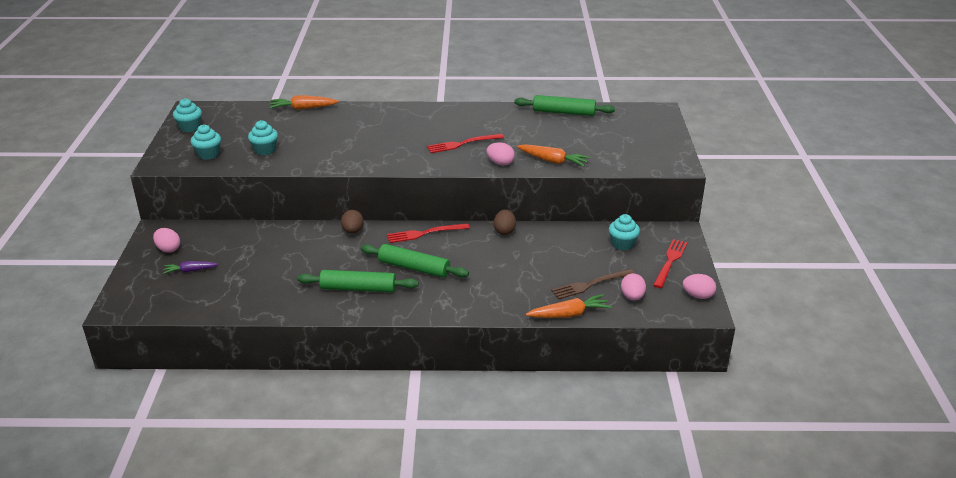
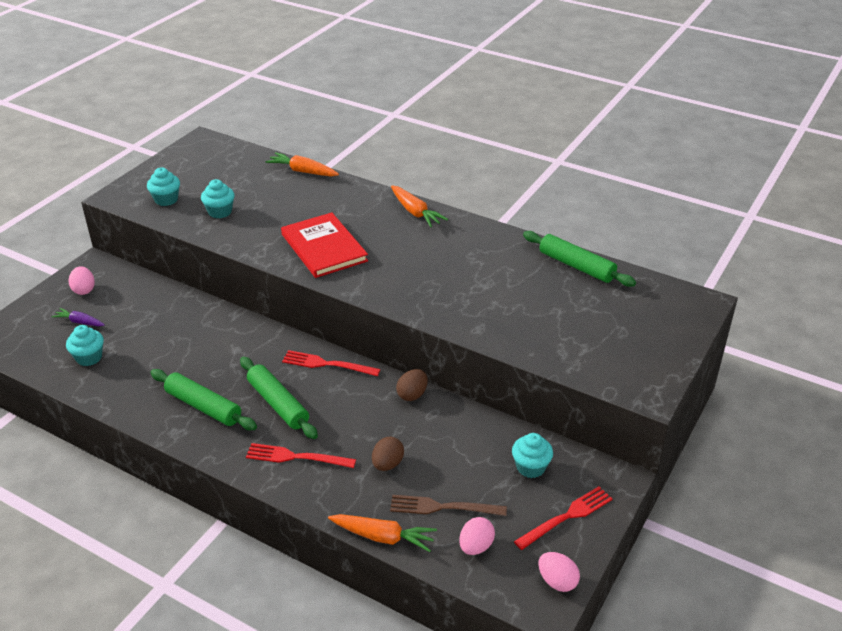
camera: 30 degrees right, 5 degrees up
(190, 127) = (180, 162): turquoise cupcake -> turquoise cupcake (89, 357)
(353, 231) = (260, 333): brown egg -> brown egg (387, 464)
(375, 150) = (324, 247): none -> red book
(462, 144) = (419, 271): red fork -> red fork (295, 457)
(500, 163) = (437, 312): pink egg -> none
(553, 161) = (499, 330): orange carrot -> orange carrot (415, 212)

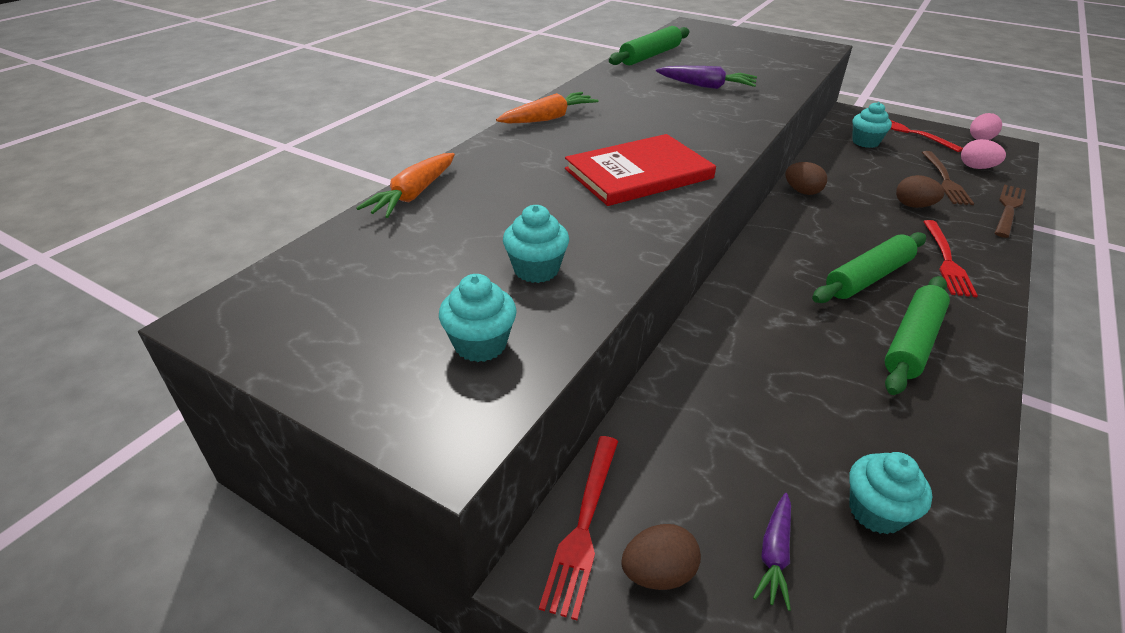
camera: 90 degrees left, 0 degrees up
(84, 290) = (658, 573): pink egg -> brown egg
(326, 364) = (776, 244): red fork -> red fork (583, 527)
(383, 537) = (1008, 208): orange carrot -> brown fork
(496, 292) = (706, 86): none -> purple carrot

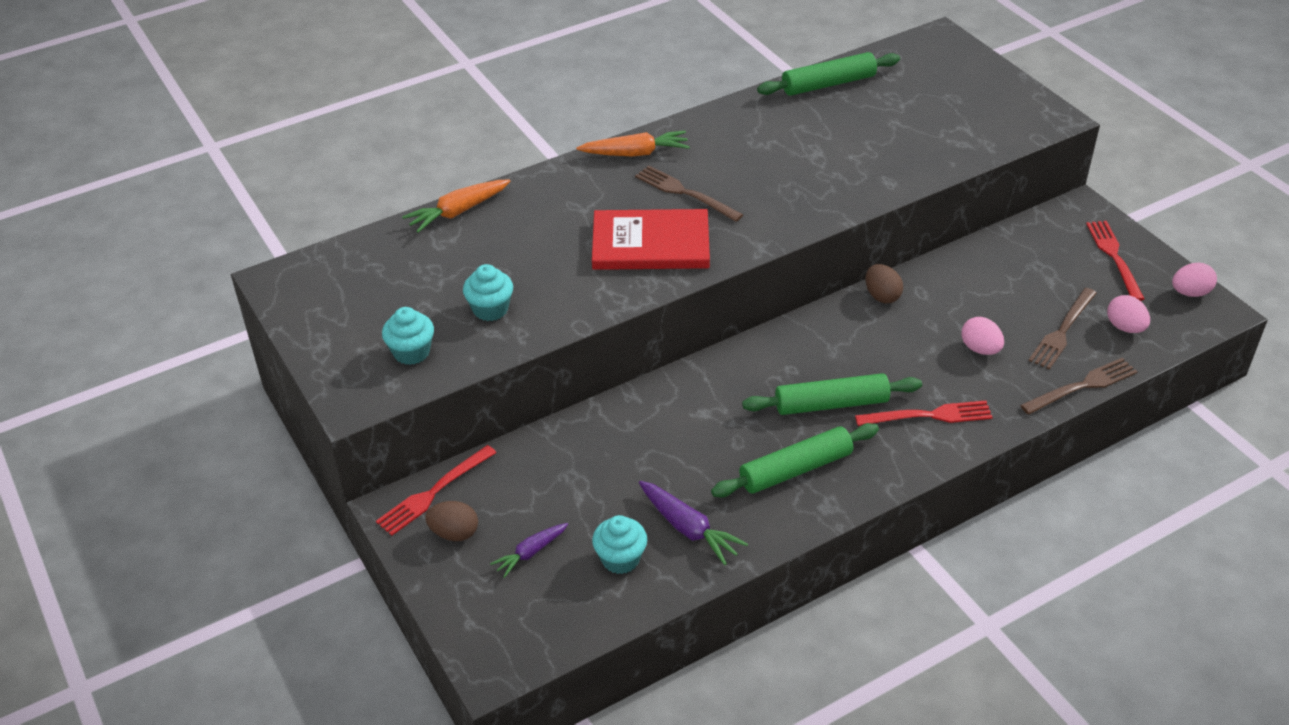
camera: 30 degrees right, 5 degrees up
(623, 134) = (684, 192): none -> brown fork
(706, 86) = (836, 149): purple carrot -> purple carrot (688, 528)
(865, 142) = (1037, 254): turquoise cupcake -> none
(913, 206) = (980, 349): brown egg -> pink egg
(947, 261) = (930, 415): red fork -> red fork turned 135 degrees counterclockwise

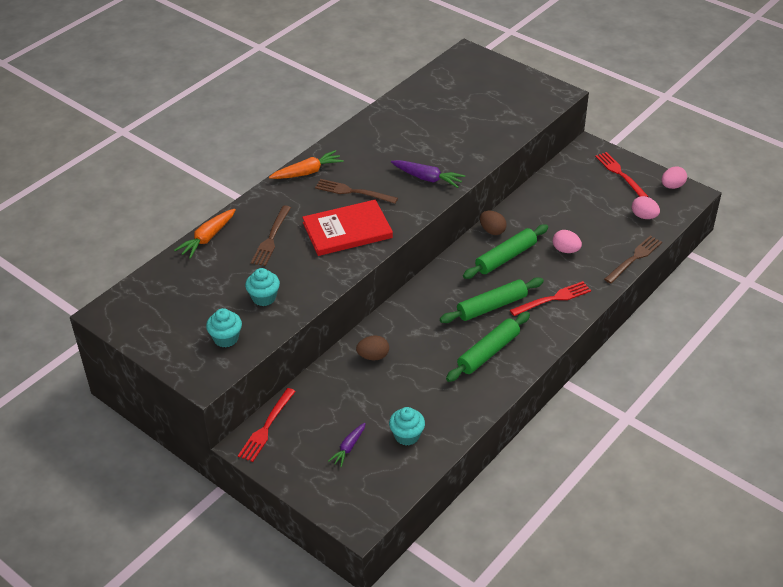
camera: 20 degrees left, 0 degrees up
(454, 533) = (293, 449): brown egg -> brown egg (373, 356)
(688, 528) = (440, 406): purple carrot -> purple carrot (427, 178)
(828, 84) = (410, 99): green rolling pin -> green rolling pin (506, 257)
(1062, 332) = (609, 228): brown fork -> brown fork (271, 238)

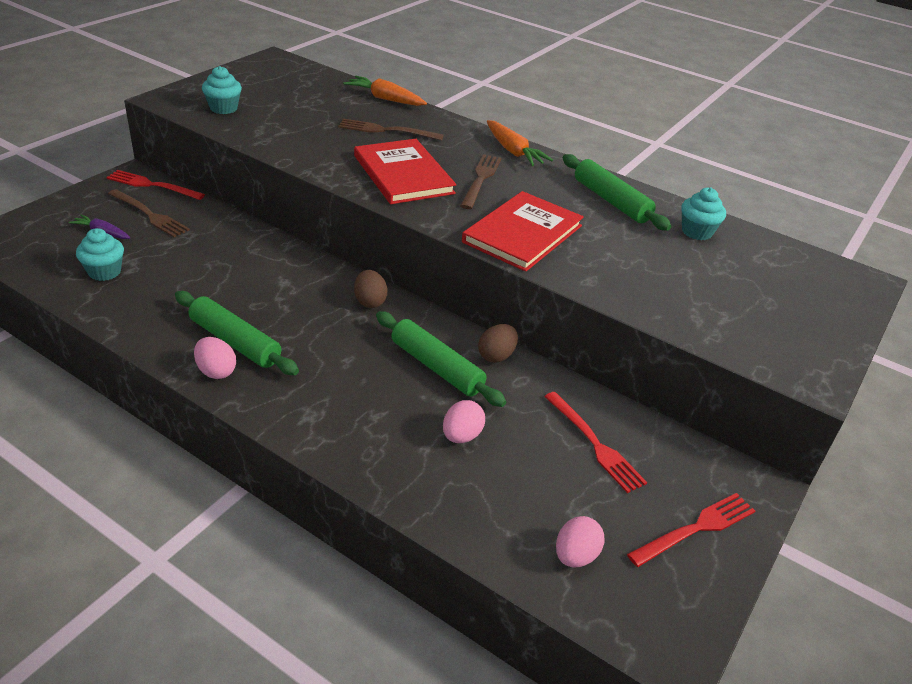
camera: 80 degrees right, 5 degrees down
(264, 298) = (284, 126): turquoise cupcake -> turquoise cupcake (697, 232)
(373, 356) = (245, 250): brown egg -> brown egg (370, 301)
(427, 178) = (522, 234): purple carrot -> red book
(492, 306) = (328, 349): green rolling pin -> green rolling pin (611, 201)
(554, 298) = (343, 414): red fork -> red fork (596, 445)
(634, 258) = (451, 529): brown fork -> brown fork (150, 215)
(672, 186) = (687, 616): pink egg -> pink egg (216, 371)

